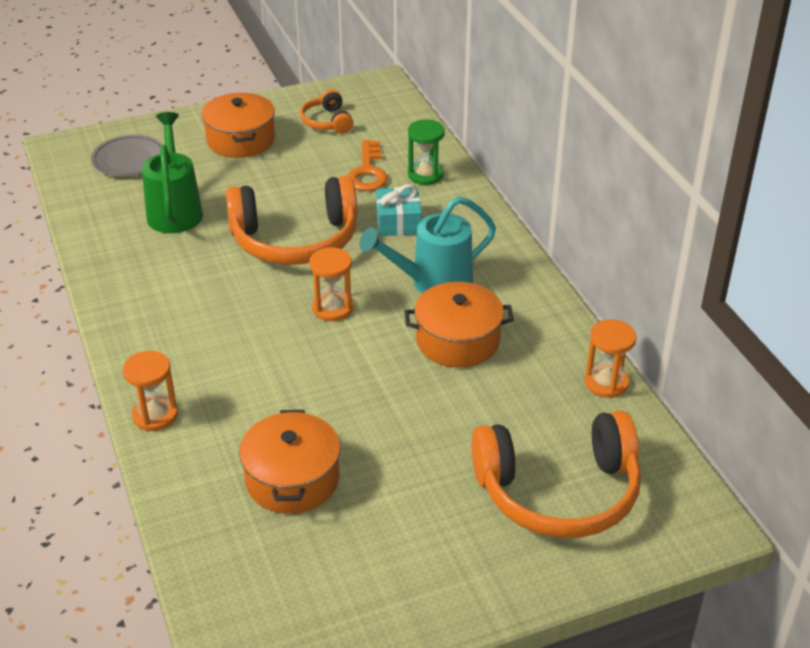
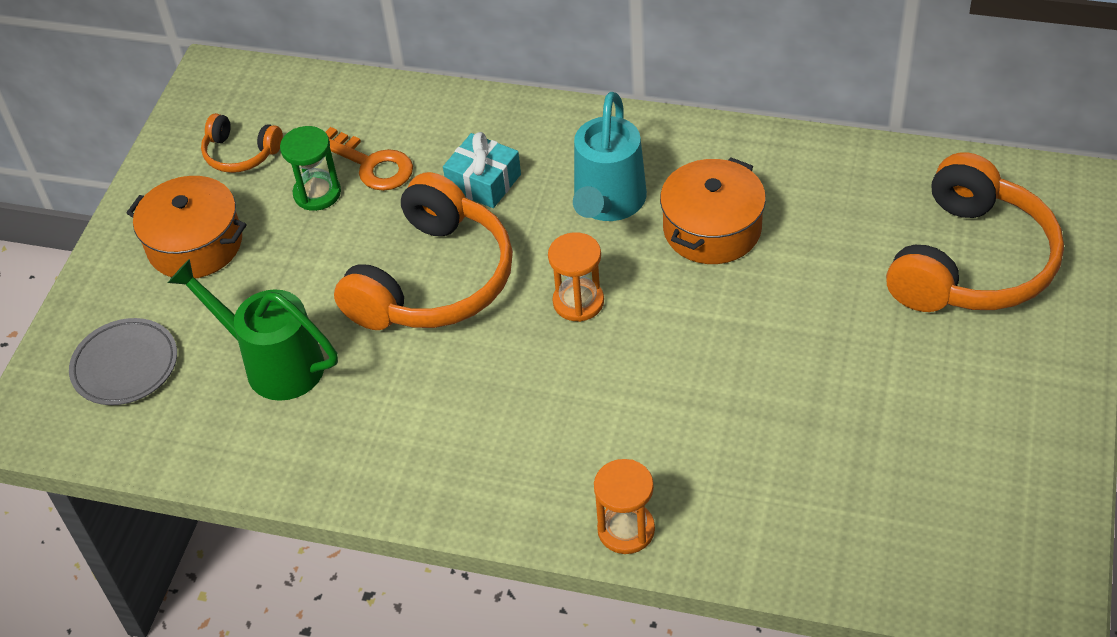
camera: 50 degrees left, 10 degrees up
(292, 479) = (812, 452): orange pot -> none
(425, 175) = (423, 121): green hourglass -> green hourglass (317, 193)
(606, 383) = (857, 155): orange hourglass -> none

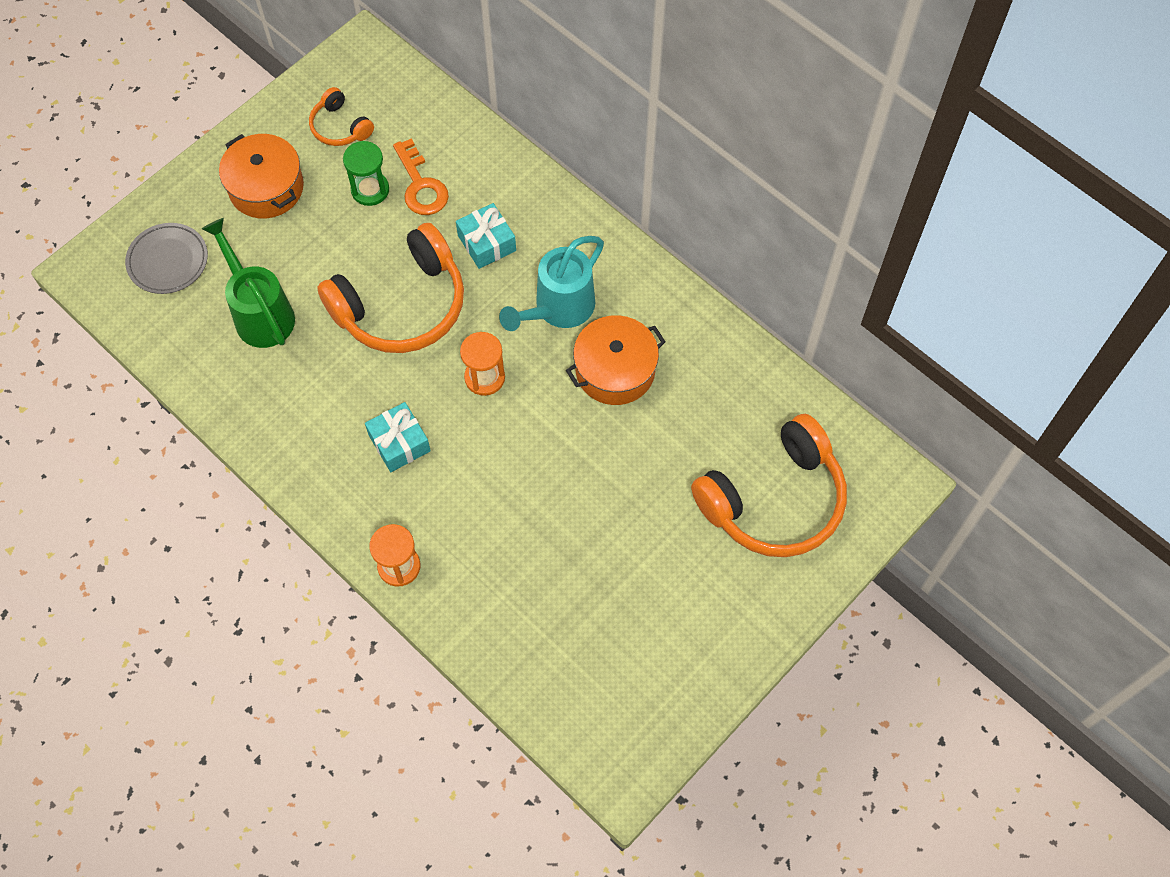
camera: 25 degrees right, 15 degrees up
(531, 409) = (399, 443): none -> turquoise gift

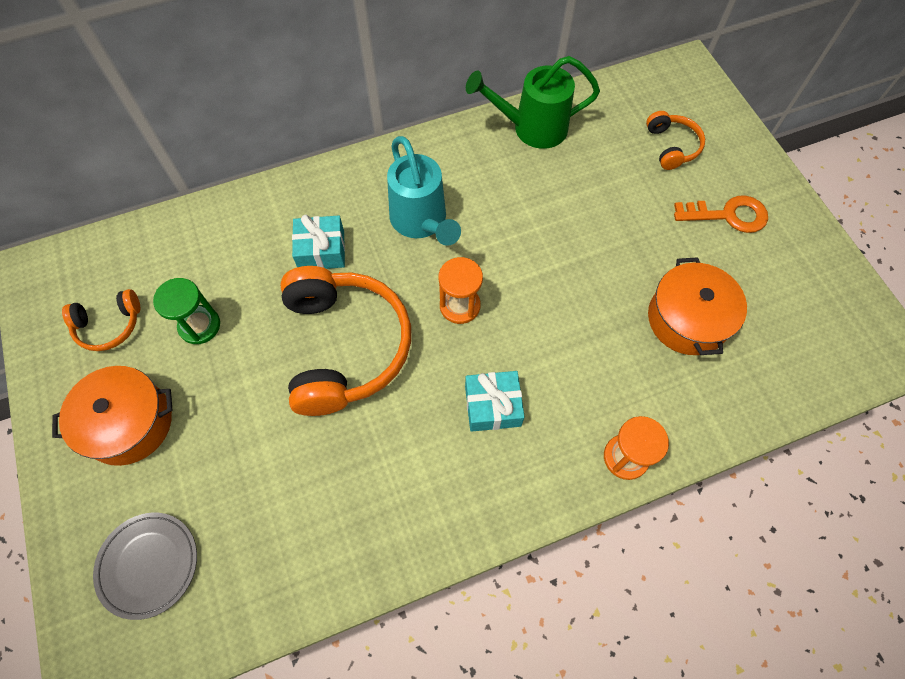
camera: 65 degrees left, 0 degrees up
(260, 313) = (274, 486): green watering can -> green watering can (531, 128)
(421, 185) = (225, 280): orange key -> orange key (728, 215)
(615, 370) = (504, 204): orange pot -> orange pot (687, 319)
(774, 500) = (672, 146): orange headphones -> orange headphones, size x0.48

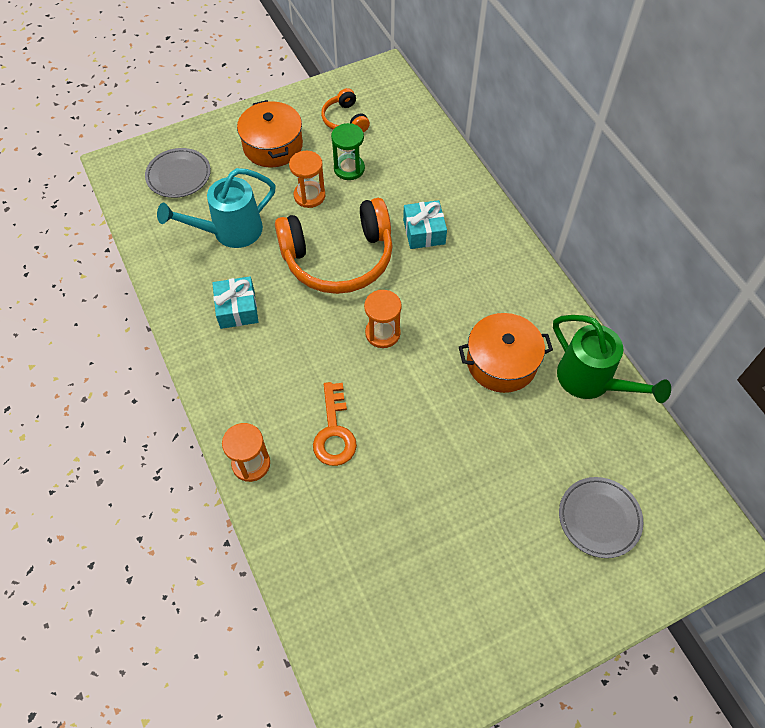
camera: 85 degrees right, 5 degrees down
(234, 377) = (309, 196): none -> orange hourglass
(421, 222) = (463, 298): turquoise watering can -> turquoise watering can (230, 232)
(492, 406) = (293, 363): turquoise gift -> turquoise gift (237, 309)
(531, 128) = (591, 381): green watering can -> green watering can turned 150 degrees clockwise
(672, 146) = (599, 518): orange headphones -> grey plate
(687, 319) = (387, 522): orange pot -> orange pot (501, 362)
(728, 215) = (517, 572): orange key -> orange key (334, 431)

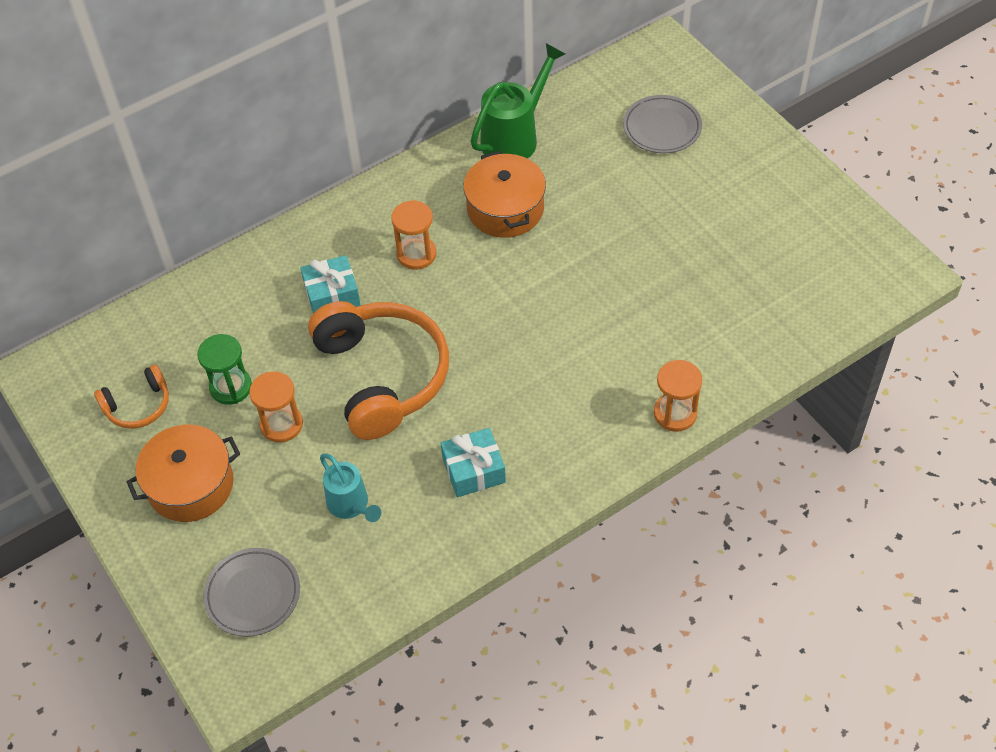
camera: 95 degrees left, 5 degrees down
(230, 232) = (351, 505): turquoise watering can -> turquoise watering can, size x0.63
(334, 431) = (619, 344): orange key -> none
(382, 333) = (485, 317): orange hourglass -> orange hourglass (416, 254)

